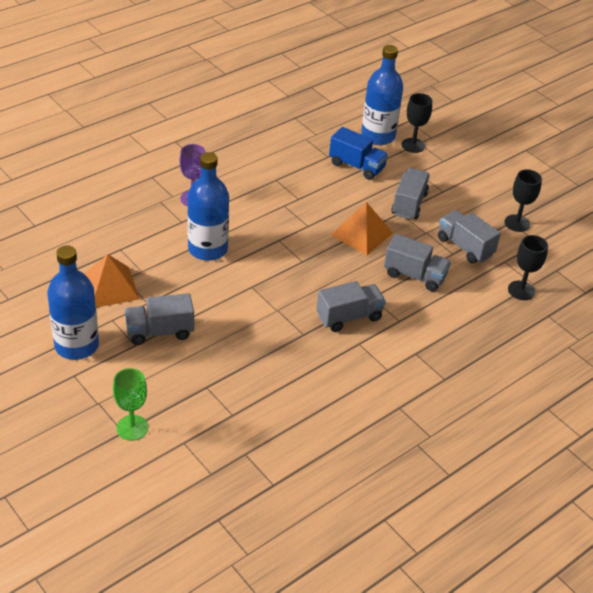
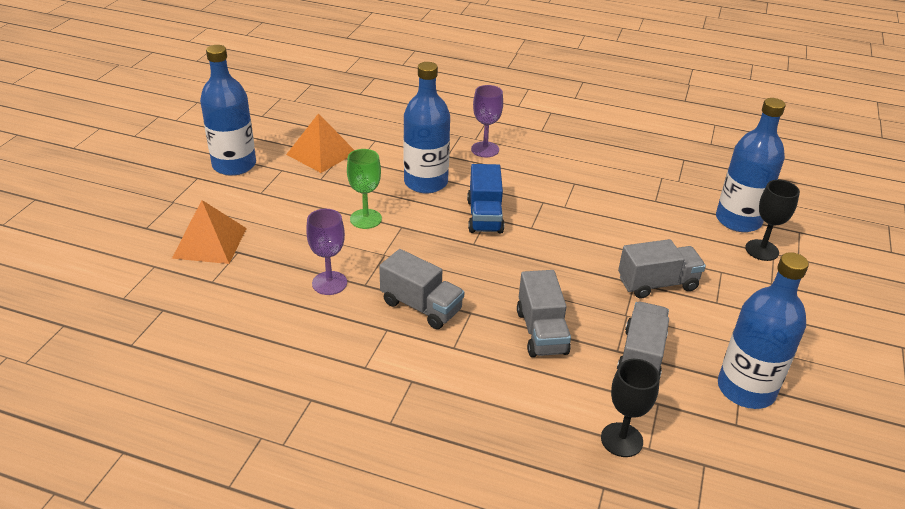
camera: 60 degrees right, 5 degrees down
(132, 428) = (154, 230): green goblet -> green goblet (365, 219)
(160, 332) = (288, 199): grey truck -> none
(287, 351) = (329, 283): none -> purple goblet
(356, 166) = (667, 224): blue truck -> blue truck (485, 216)
(361, 234) = (563, 267): orange pyramid -> orange pyramid (210, 243)
(517, 223) = (746, 389): black goblet -> blue bottle

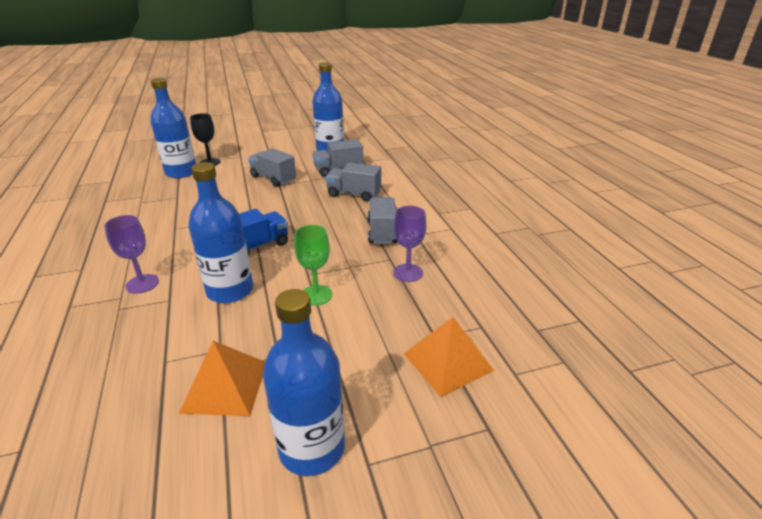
camera: 125 degrees left, 5 degrees down
(541, 332) = (354, 194): grey truck -> grey truck turned 120 degrees counterclockwise
(621, 440) = (396, 163): black goblet -> none

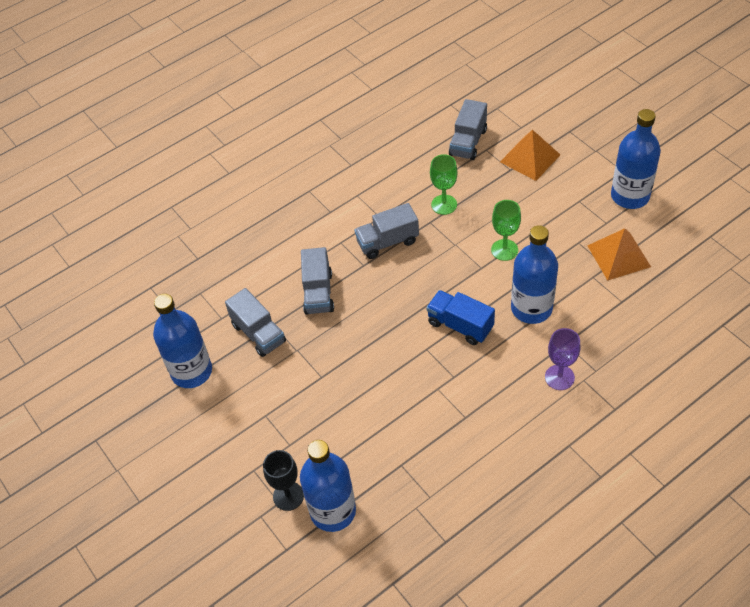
camera: 105 degrees left, 20 degrees up
(273, 178) = (309, 390): grey truck -> grey truck (468, 142)
(408, 273) = (444, 204): purple goblet -> green goblet

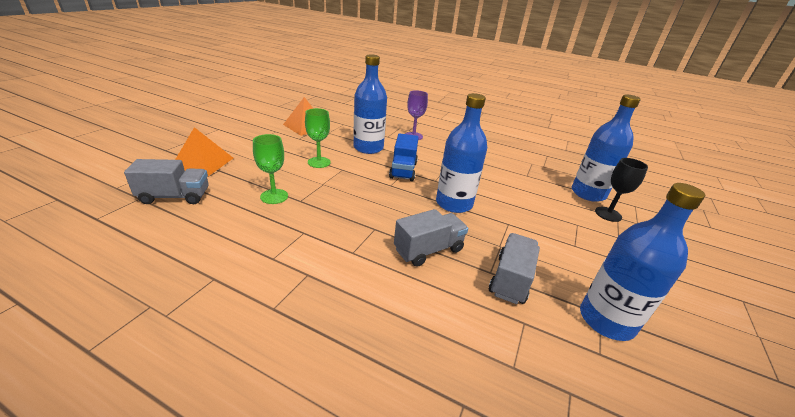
camera: 125 degrees left, 20 degrees down
(387, 242) = (337, 220): grey truck -> none
(630, 196) = (246, 125): blue bottle -> blue bottle (454, 203)

